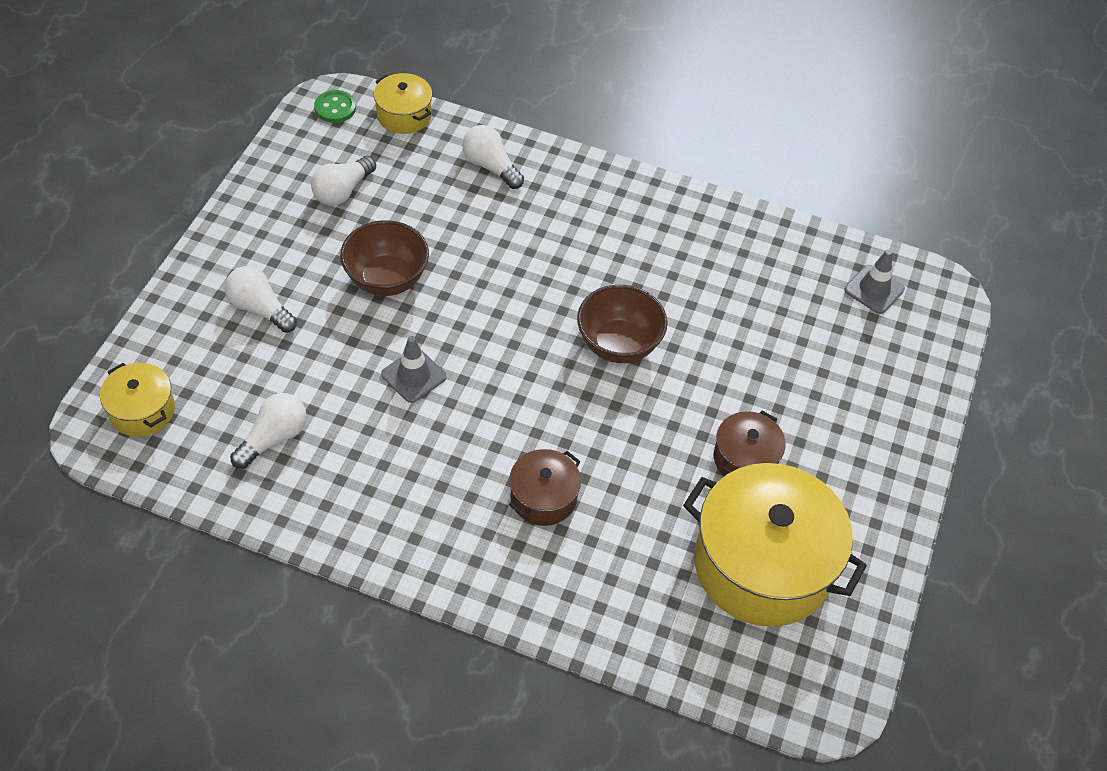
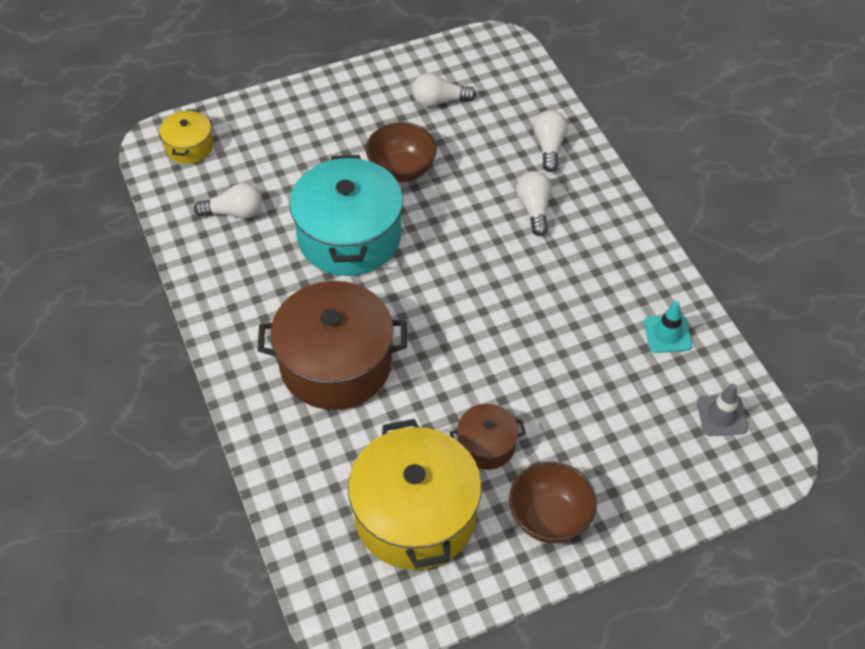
camera: 50 degrees right, 0 degrees up
(260, 309) = (312, 136): white light bulb -> white light bulb (534, 209)
(335, 108) = (495, 48): green button -> none
(404, 115) = (532, 80): yellow pot -> none
(413, 375) = (349, 236): grey traffic cone -> turquoise pot
(543, 497) = (336, 364): brown pot -> brown pot, size x2.05
(618, 344) = (494, 313): brown bowl -> brown bowl (549, 518)
(765, 256) = (667, 334): none -> turquoise traffic cone

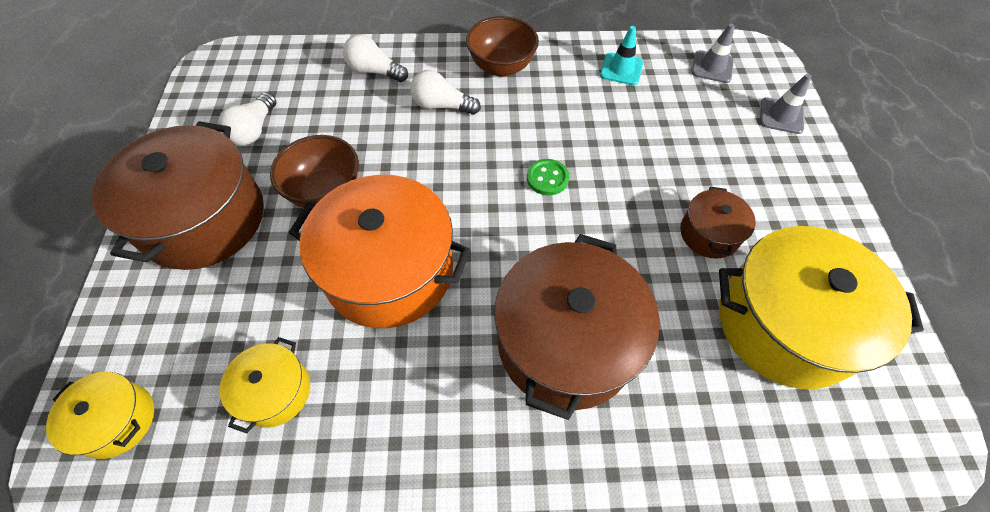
camera: 70 degrees left, 5 degrees up
(234, 212) = (275, 391): white light bulb -> yellow pot
(344, 113) = (203, 219): none -> brown pot
(349, 236) = (389, 271): turquoise pot -> orange pot
(489, 310) = (547, 178): none -> green button
(549, 518) = (799, 212): brown bowl -> brown bowl (501, 67)
(679, 490) = (781, 116): none -> grey traffic cone

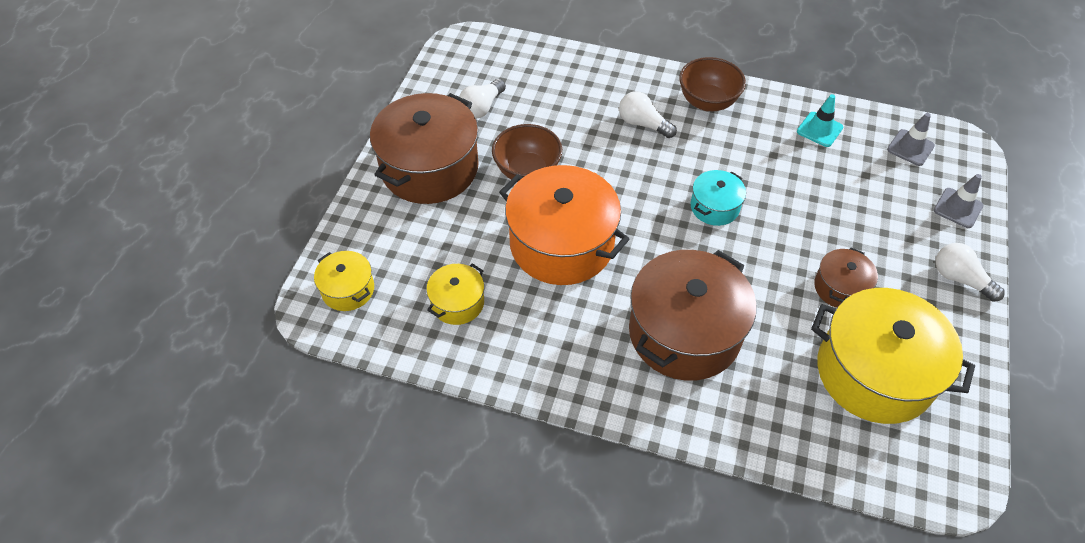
camera: 20 degrees right, 5 degrees down
(374, 71) = (593, 80): white light bulb -> white light bulb (960, 279)
(547, 178) = (714, 207): green button -> turquoise pot

